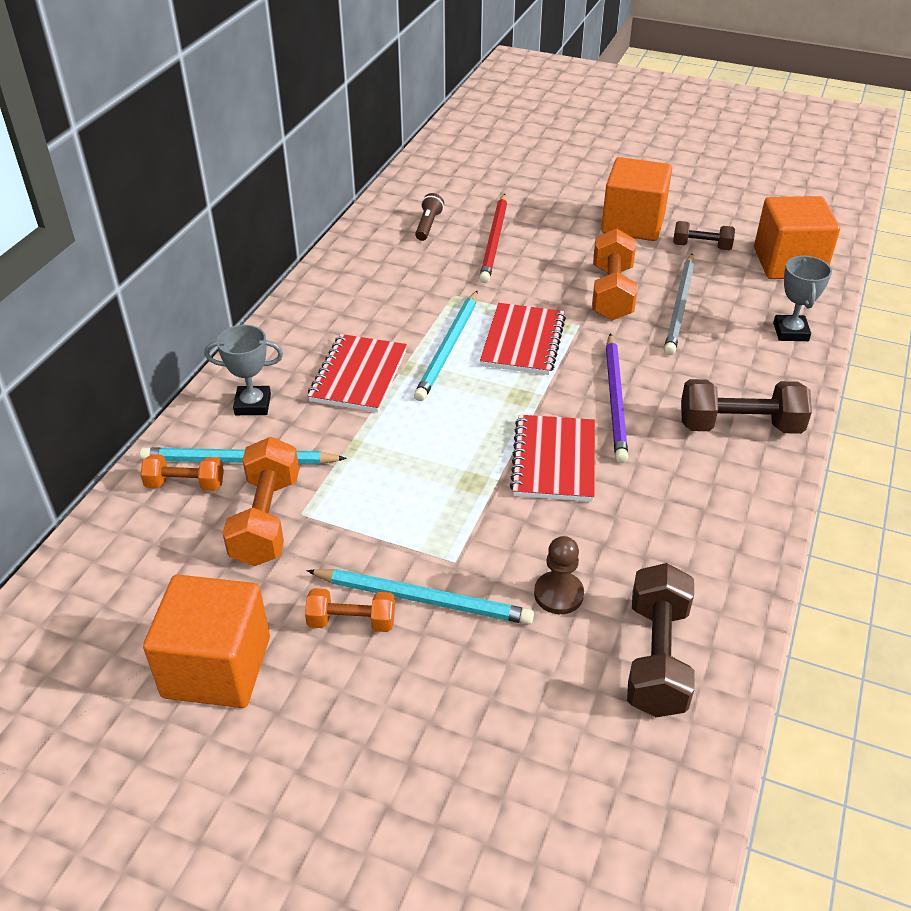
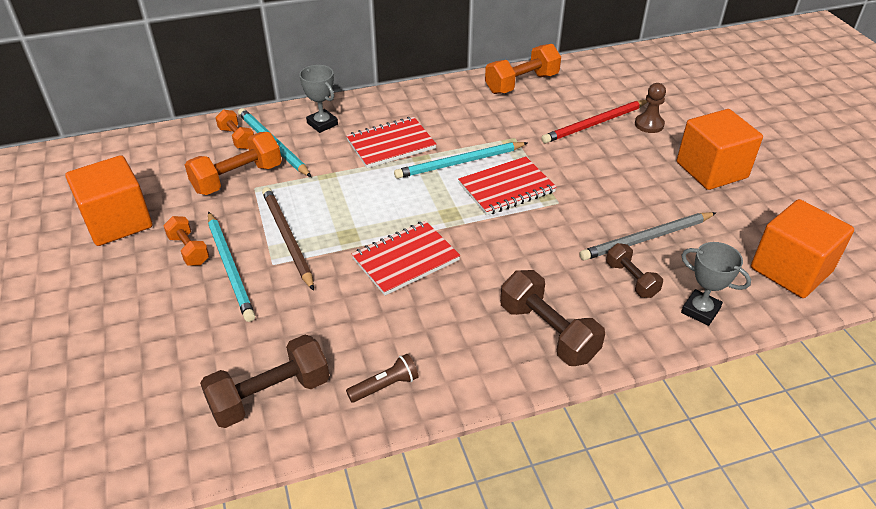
camera: 50 degrees right, 0 degrees up
(424, 529) = (287, 238): none -> brown pencil
(428, 225) = (570, 92): brown flashlight -> brown flashlight (385, 386)
(558, 594) = (285, 322): brown pawn -> brown pawn (649, 124)
(611, 293) = (614, 200): orange dumbbell -> orange dumbbell (521, 83)
(615, 400) = (499, 257): purple pencil -> none
(701, 247) = (737, 215): brown dumbbell -> brown dumbbell (631, 279)
(790, 332) = (700, 310): grey trophy -> grey trophy turned 75 degrees clockwise

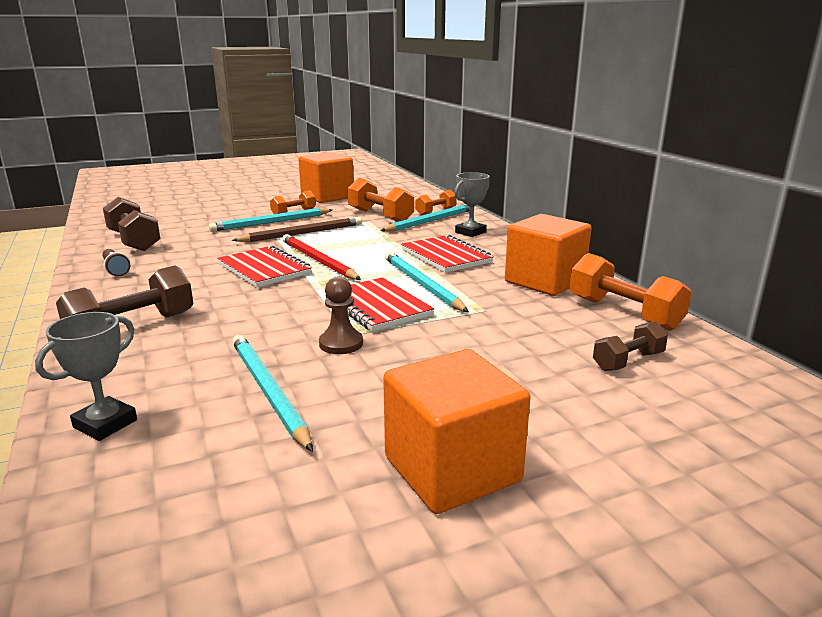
camera: 85 degrees right, 20 degrees down
(594, 124) = (548, 362): red pencil -> red pencil (318, 260)
(631, 279) = (190, 376): brown dumbbell -> brown dumbbell (628, 361)
(646, 238) = (268, 391): grey pencil -> turquoise pencil
(649, 124) = (575, 411): brown pawn -> brown pawn (341, 344)
(791, 270) = (146, 535): orange cube -> orange cube (544, 281)

